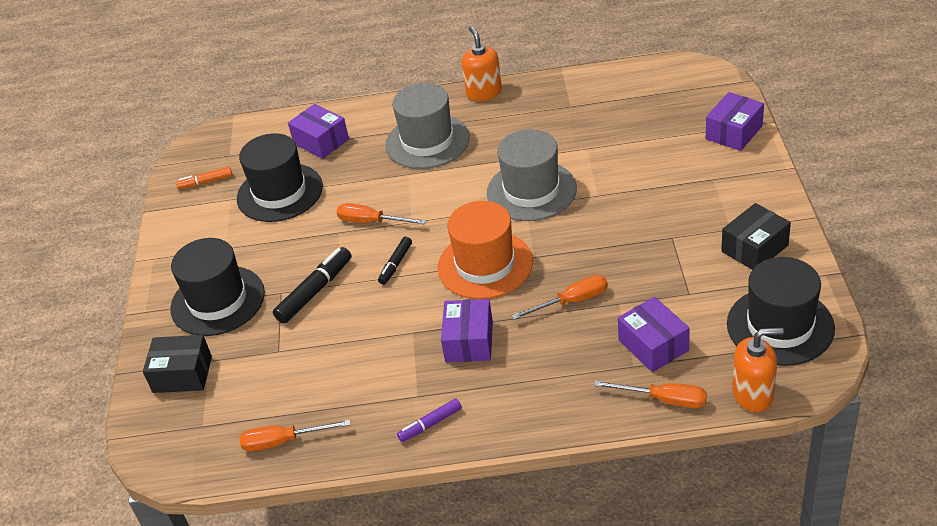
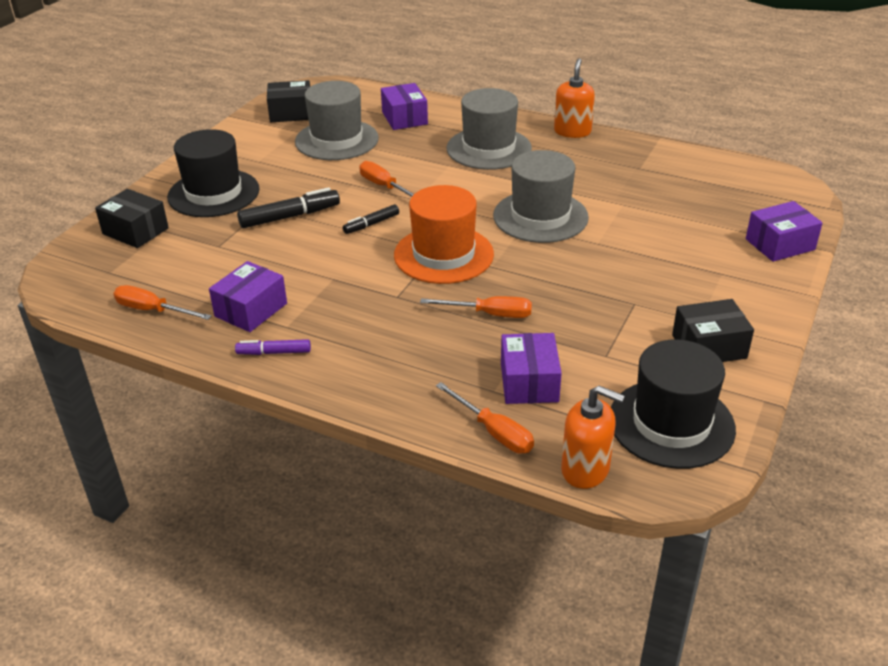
camera: 25 degrees right, 5 degrees down
(205, 182) = (291, 113): orange marker -> black box
(280, 192) = (336, 140): black hat -> grey hat
(469, 341) = (370, 305): purple box -> purple box (251, 310)

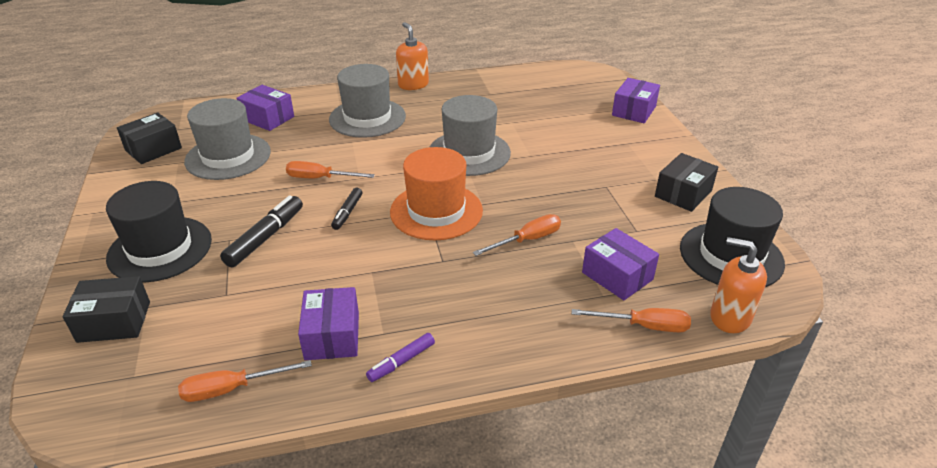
camera: 40 degrees left, 0 degrees up
(585, 469) = (729, 317): orange soap dispenser -> orange soap dispenser turned 135 degrees counterclockwise

